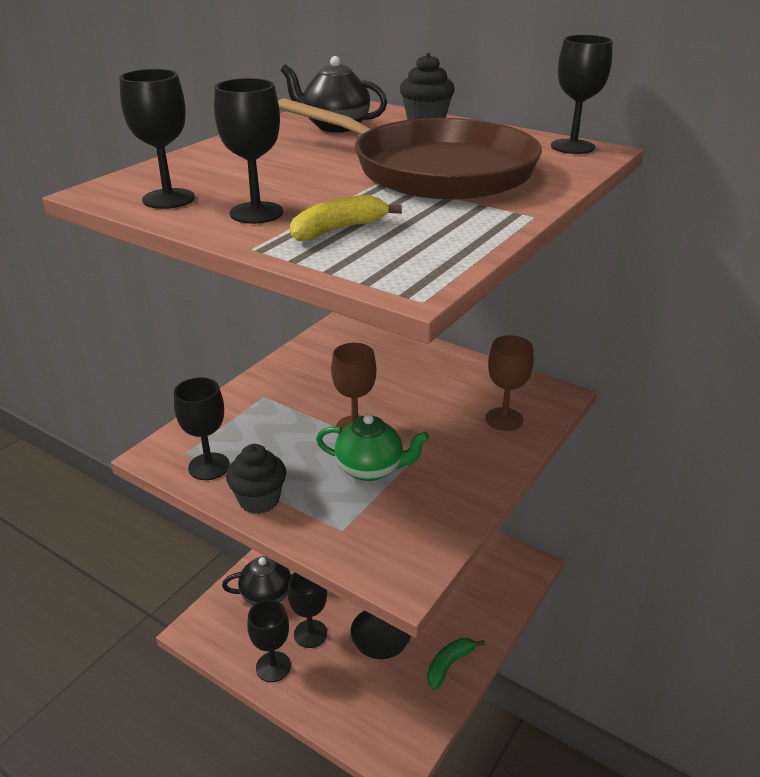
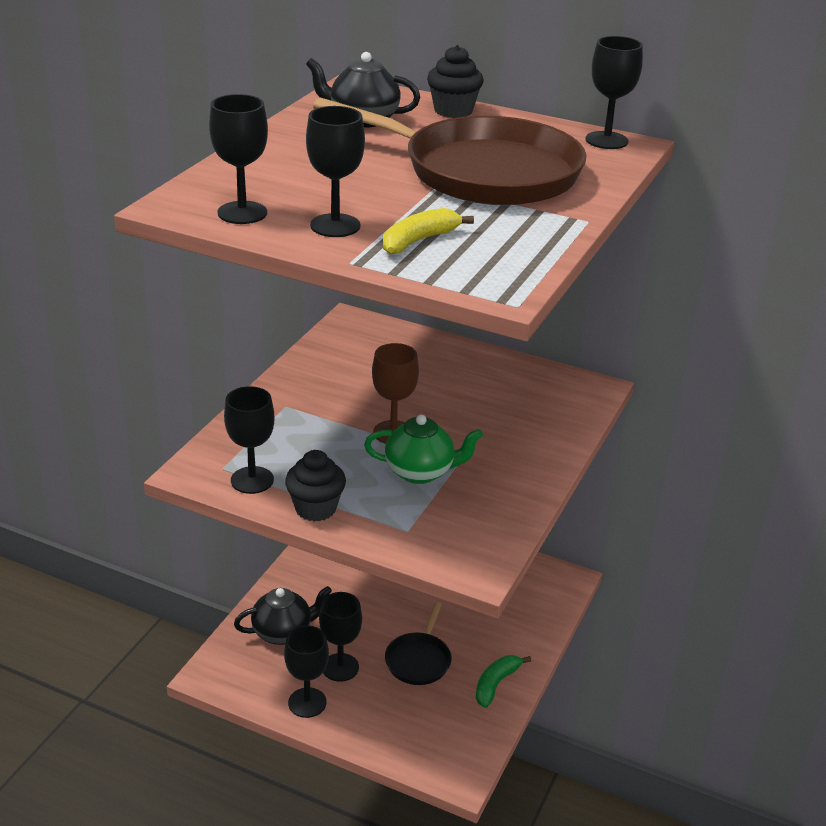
camera: 10 degrees left, 0 degrees up
(504, 419) = (544, 416): brown goblet -> none

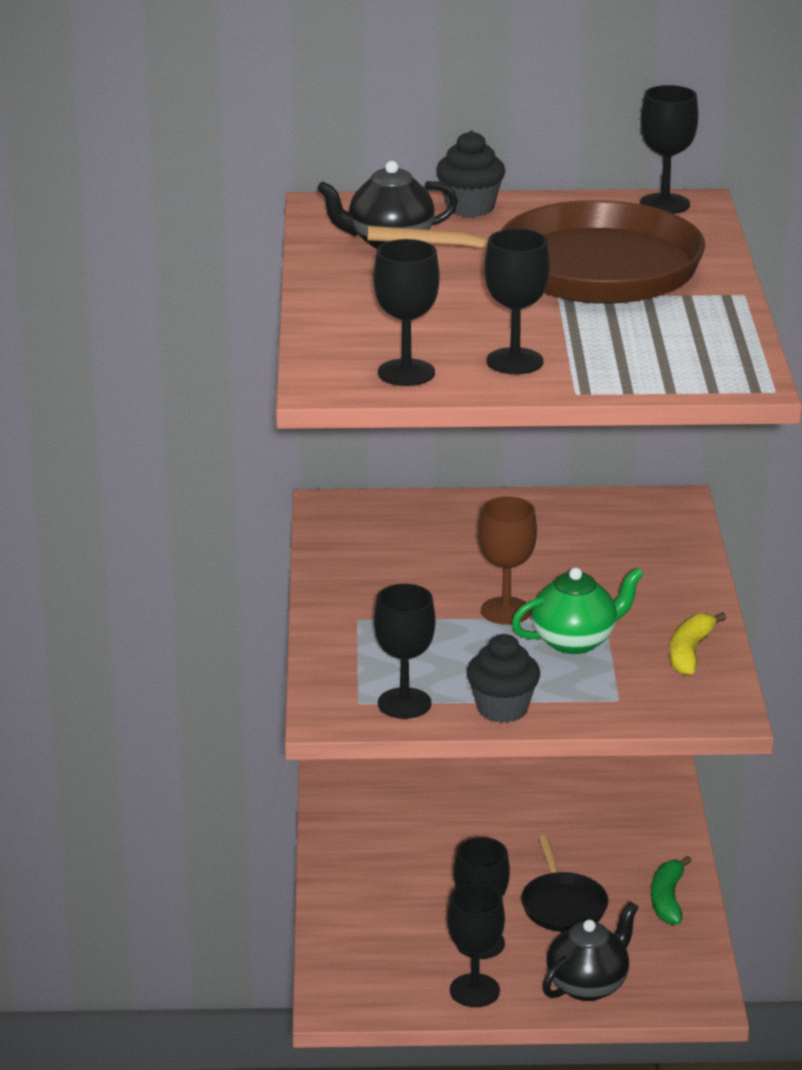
camera: 25 degrees left, 5 degrees down
(283, 632) = (380, 931): black teapot -> black teapot (588, 985)
(418, 241) = (612, 355): yellow banana -> yellow banana (689, 652)

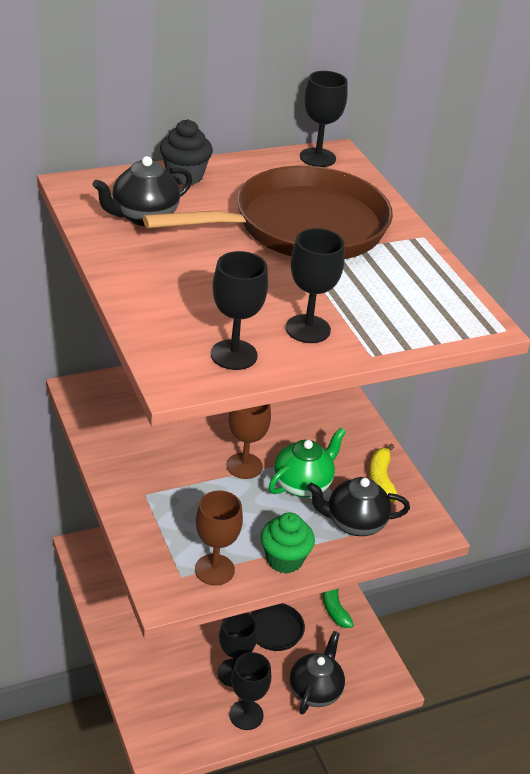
camera: 25 degrees left, 10 degrees up
(404, 703) = (214, 570): black goblet -> brown goblet
(502, 709) = (284, 559): black cupcake -> green cupcake
(621, 689) = (354, 523): none -> black teapot

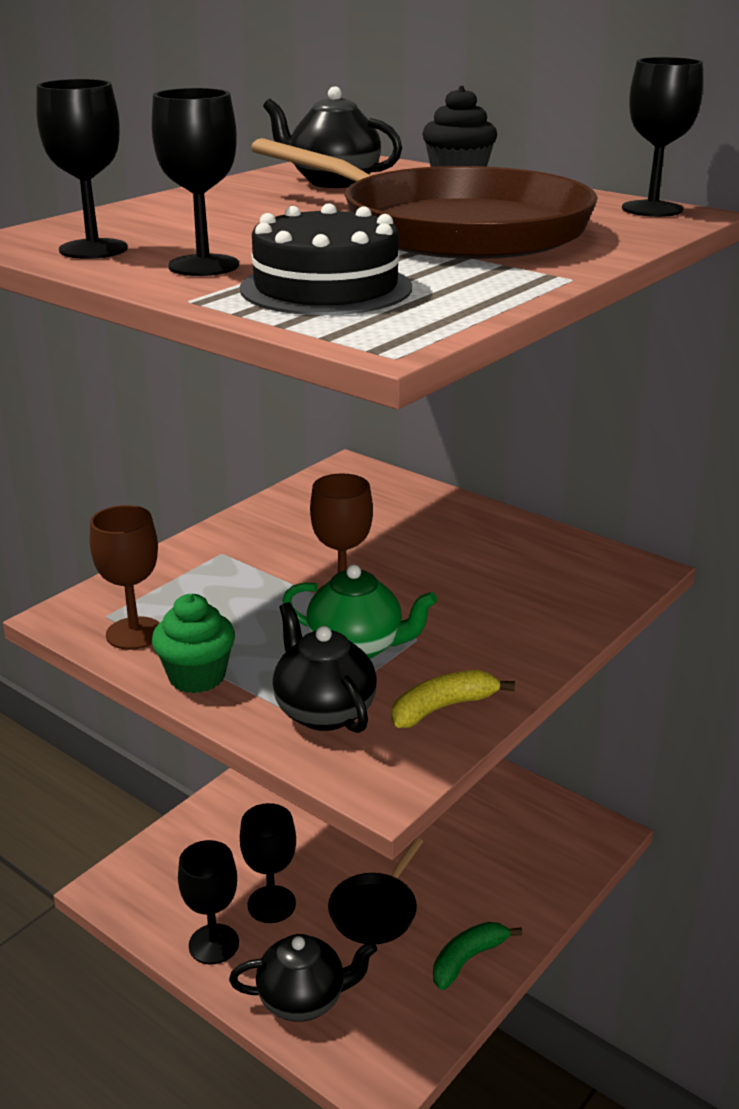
camera: 65 degrees right, 10 degrees down
(384, 307) = (326, 288): none -> black cake

